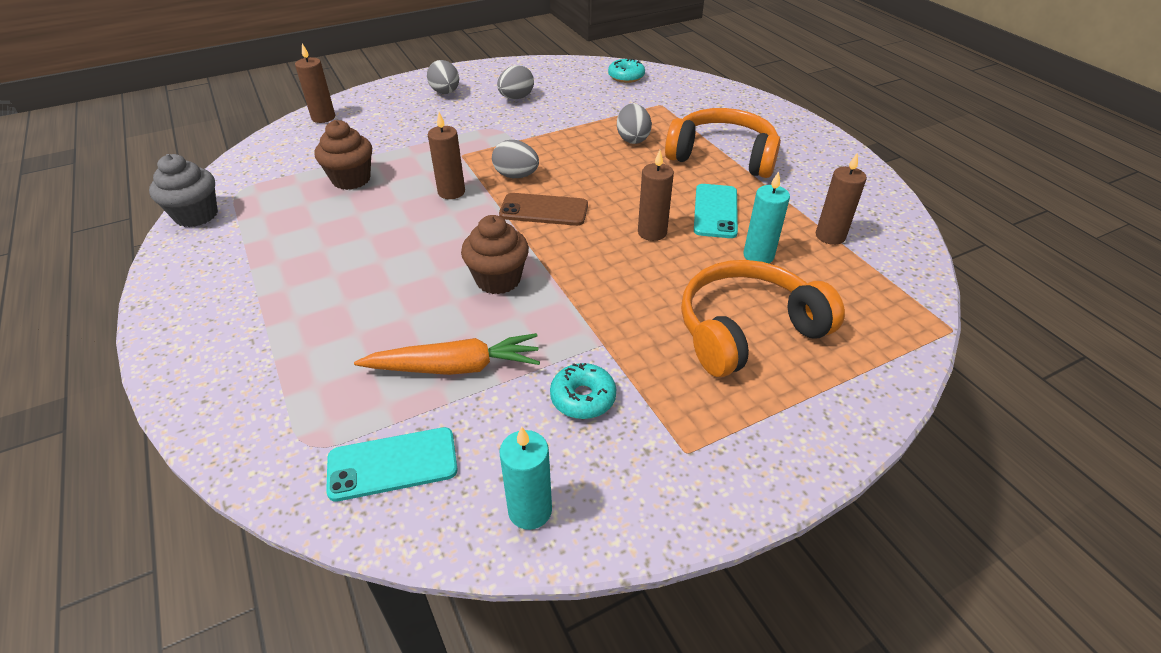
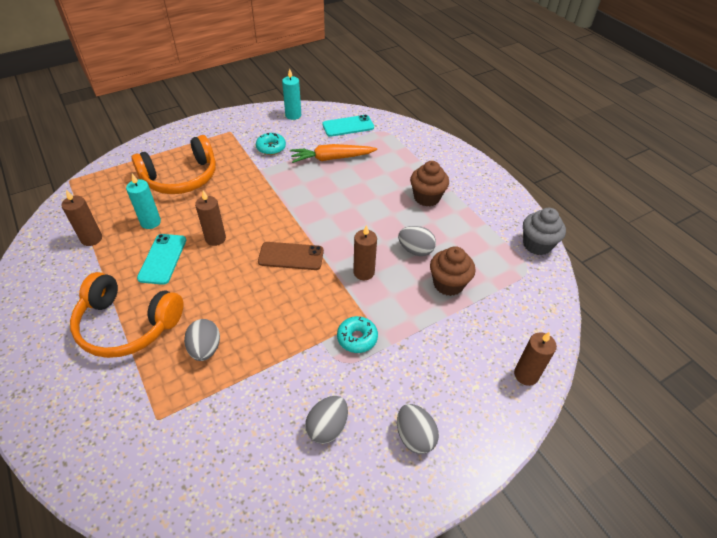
camera: 175 degrees right, 5 degrees up
(498, 279) = (317, 202): brown cupcake -> brown cupcake (427, 197)
(516, 176) = (315, 292): grey egg -> grey egg (415, 250)
(626, 77) = (183, 493): turquoise donut -> turquoise donut (357, 338)

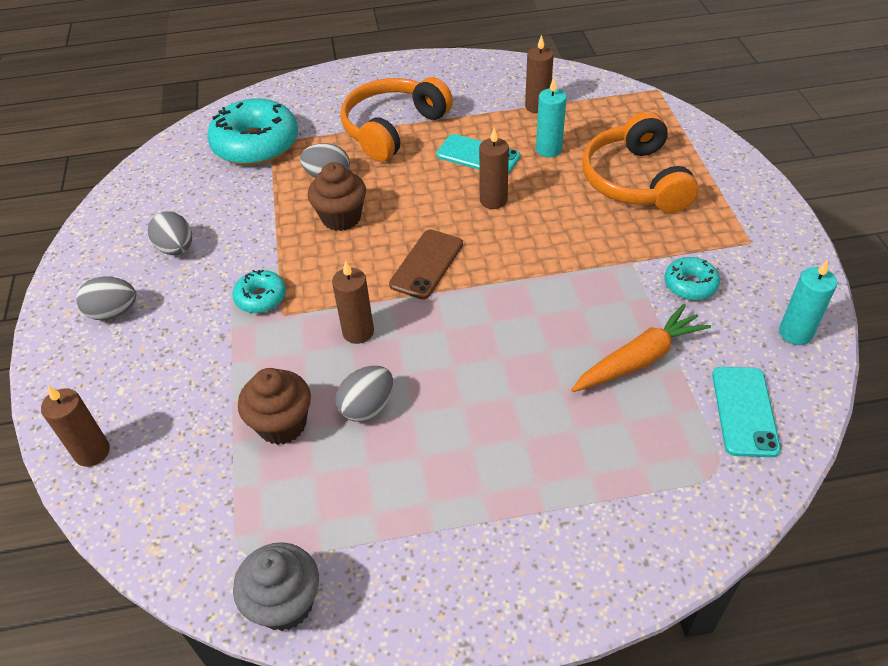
camera: 115 degrees right, 0 degrees up
(161, 432) = (256, 144): none -> turquoise donut
(331, 158) = (639, 359): orange carrot -> orange carrot turned 45 degrees clockwise
(427, 197) = (482, 470): brown cupcake -> brown cupcake (341, 218)

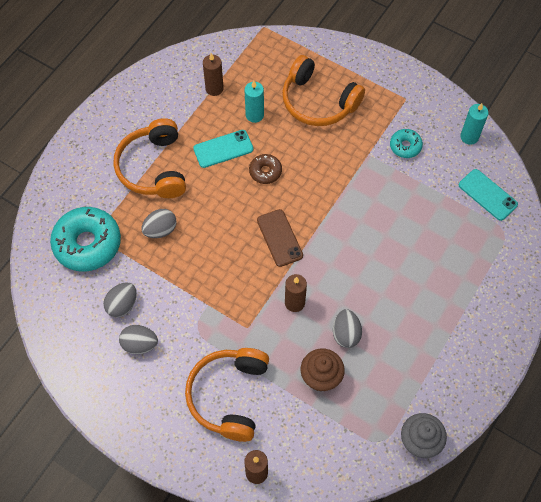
camera: 50 degrees left, 15 degrees up
(113, 312) = (161, 407): grey egg -> grey egg (122, 305)
(177, 358) = (229, 396): none -> orange headphones
(261, 298) = (224, 329): turquoise donut -> none
(341, 218) = (202, 249): brown cupcake -> none
(493, 200) = (265, 172): brown candle -> brown donut
(639, 359) = (425, 205): orange carrot -> none

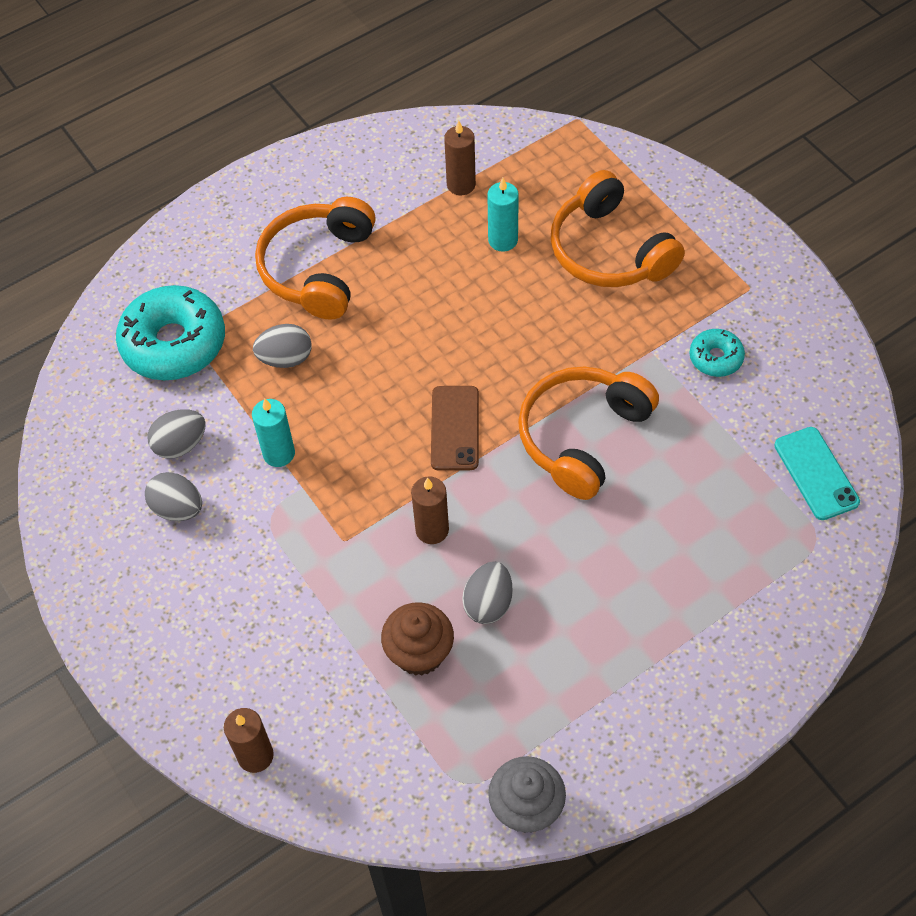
camera: 25 degrees right, 5 degrees down
(223, 149) = (432, 274): turquoise phone -> none
(229, 396) = (270, 629): orange headphones -> orange headphones (583, 437)
(265, 172) = (479, 326): brown donut -> none
(469, 137) = (827, 376): turquoise candle -> turquoise candle (279, 453)

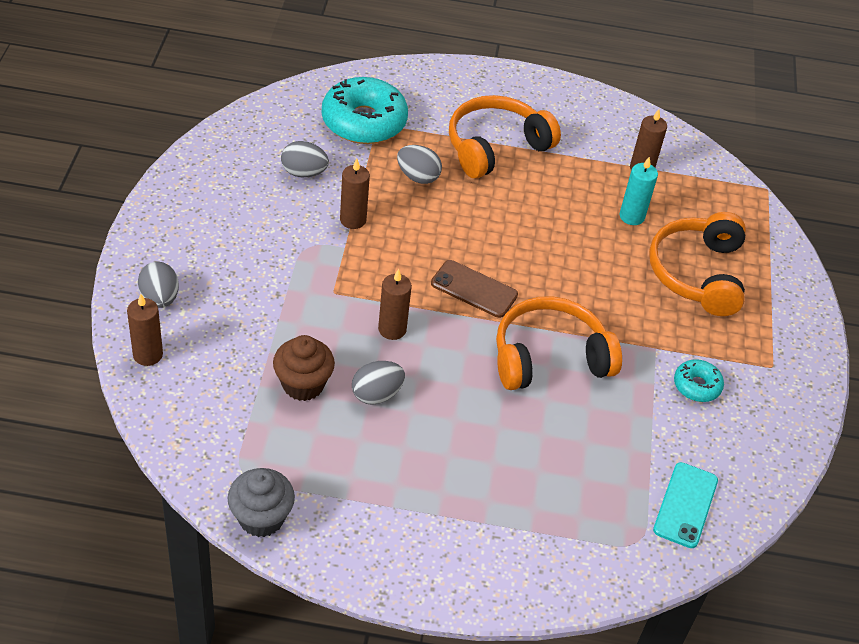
camera: 35 degrees right, 10 degrees down
(178, 508) = (262, 202): grey egg -> grey egg (160, 298)
(279, 453) = (353, 220): turquoise candle -> brown candle
(455, 428) = (474, 289): brown phone -> brown phone turned 75 degrees clockwise

